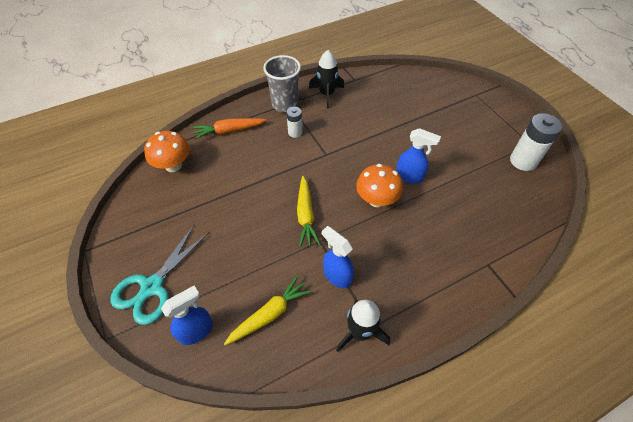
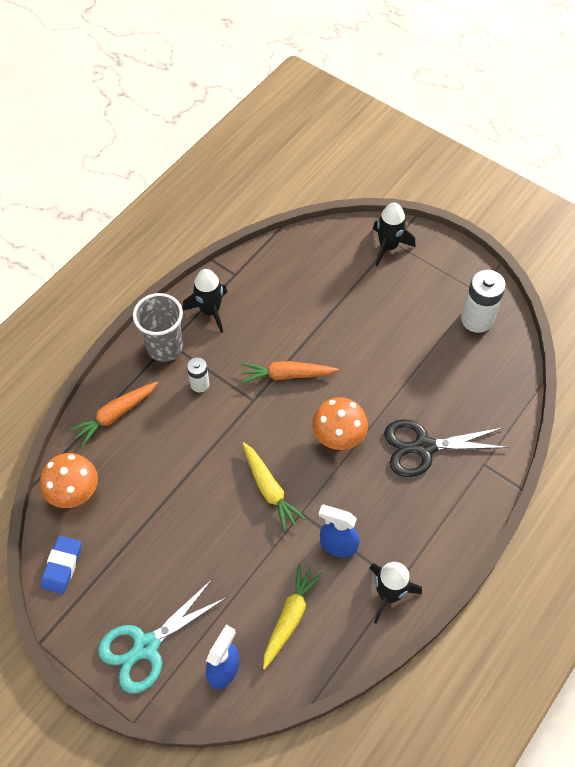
camera: 25 degrees left, 5 degrees up
(134, 207) = (62, 566): none -> blue eraser
(152, 286) = (146, 646): turquoise scissors -> turquoise scissors turned 45 degrees clockwise
(359, 148) = (287, 375): none -> orange carrot
(409, 176) = (362, 391): blue spray bottle -> none
(442, 232) = (424, 447): none -> black scissors
(472, 96) = (388, 246): none -> black rocket

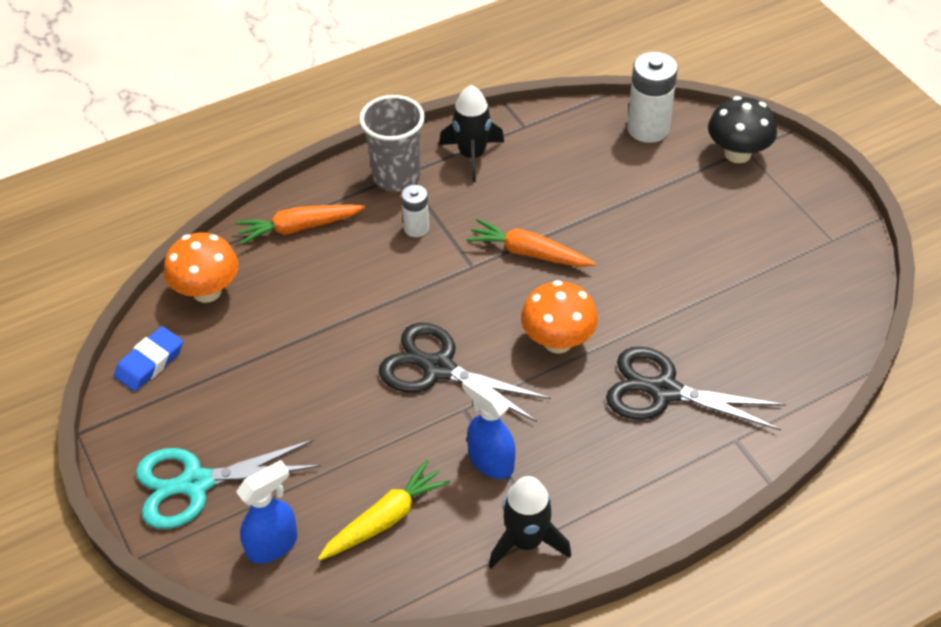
camera: 25 degrees right, 10 degrees down
(269, 489) = (438, 369): yellow carrot -> black scissors
(388, 246) = (737, 153): black rocket -> black mushroom
(477, 319) = (815, 270): white battery -> white battery (648, 128)

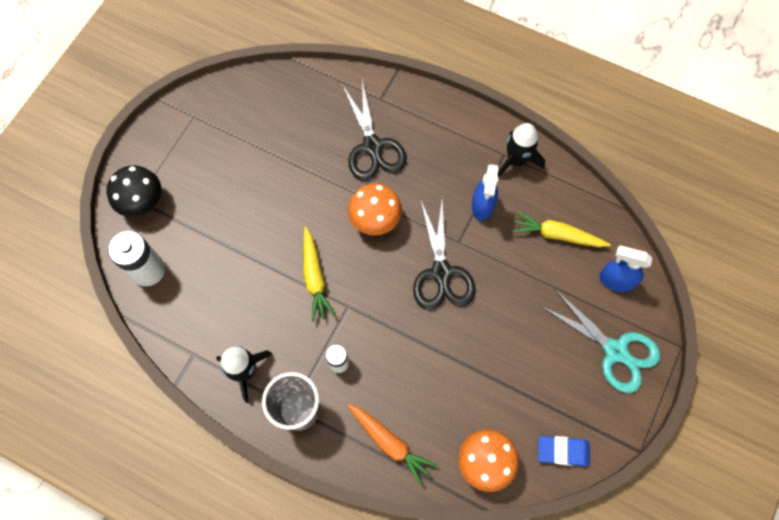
camera: 125 degrees left, 20 degrees up
(529, 253) = (315, 278): orange carrot -> yellow carrot

